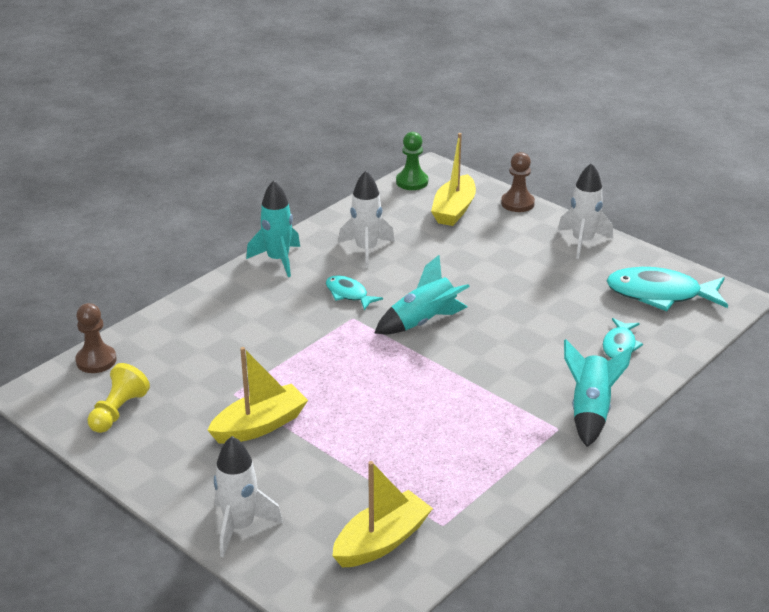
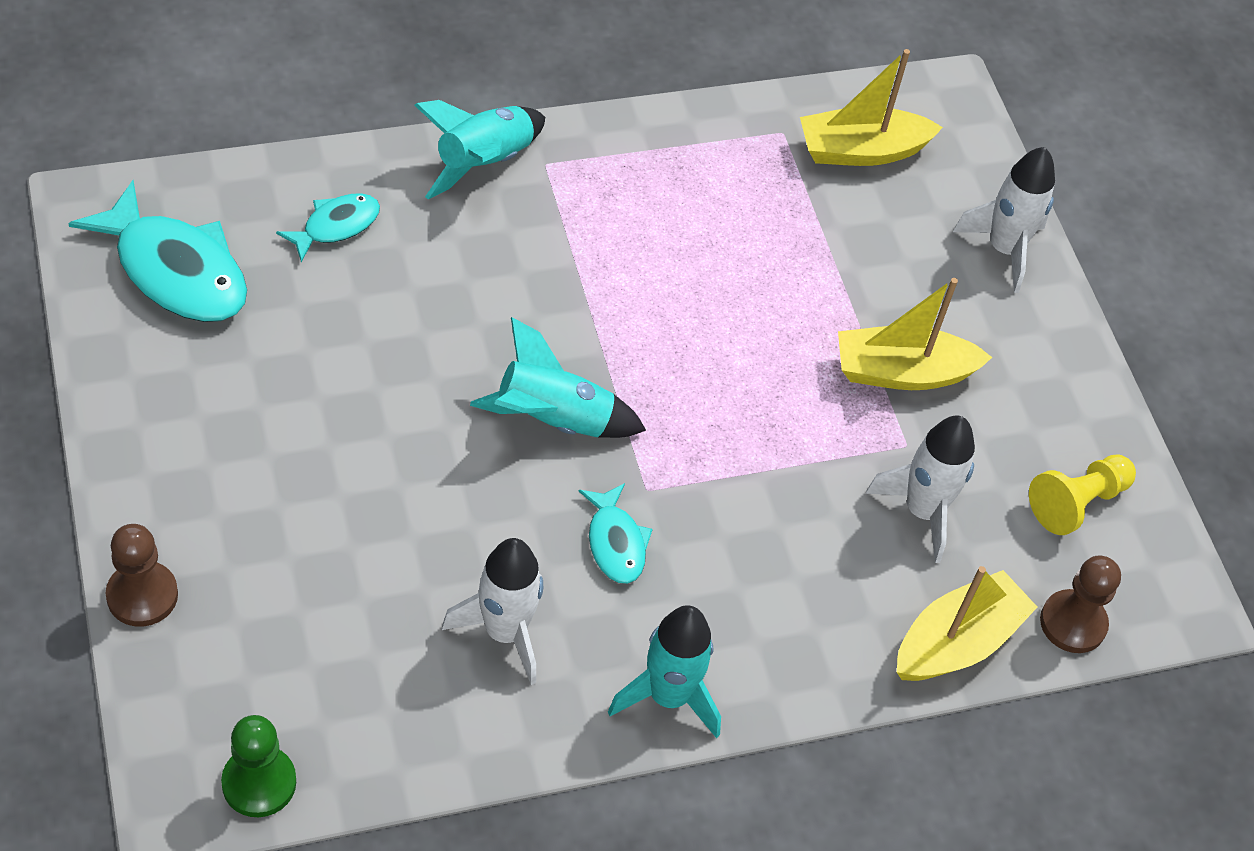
camera: 155 degrees left, 20 degrees up
(454, 210) = (266, 647): yellow boat -> yellow boat (957, 642)
(582, 242) = (151, 436): white rocket -> white rocket (922, 511)

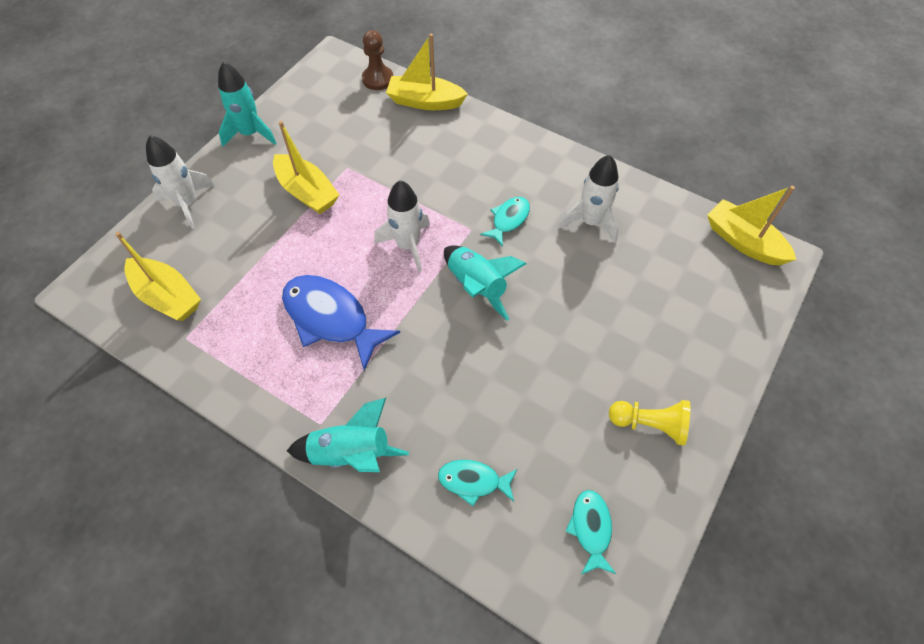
camera: 125 degrees left, 5 degrees up
(142, 595) = (743, 352): brown pawn -> none
(175, 270) = (591, 529): turquoise fish -> turquoise fish, size x0.54
(259, 783) = (743, 241): green pawn -> yellow boat
(668, 258) = (331, 319): none -> blue fish
(668, 696) = (550, 158): turquoise rocket -> turquoise rocket (250, 134)
(922, 511) = (376, 144): white rocket -> white rocket (407, 245)
(1077, 503) = (317, 106): yellow pawn -> yellow pawn (649, 424)

